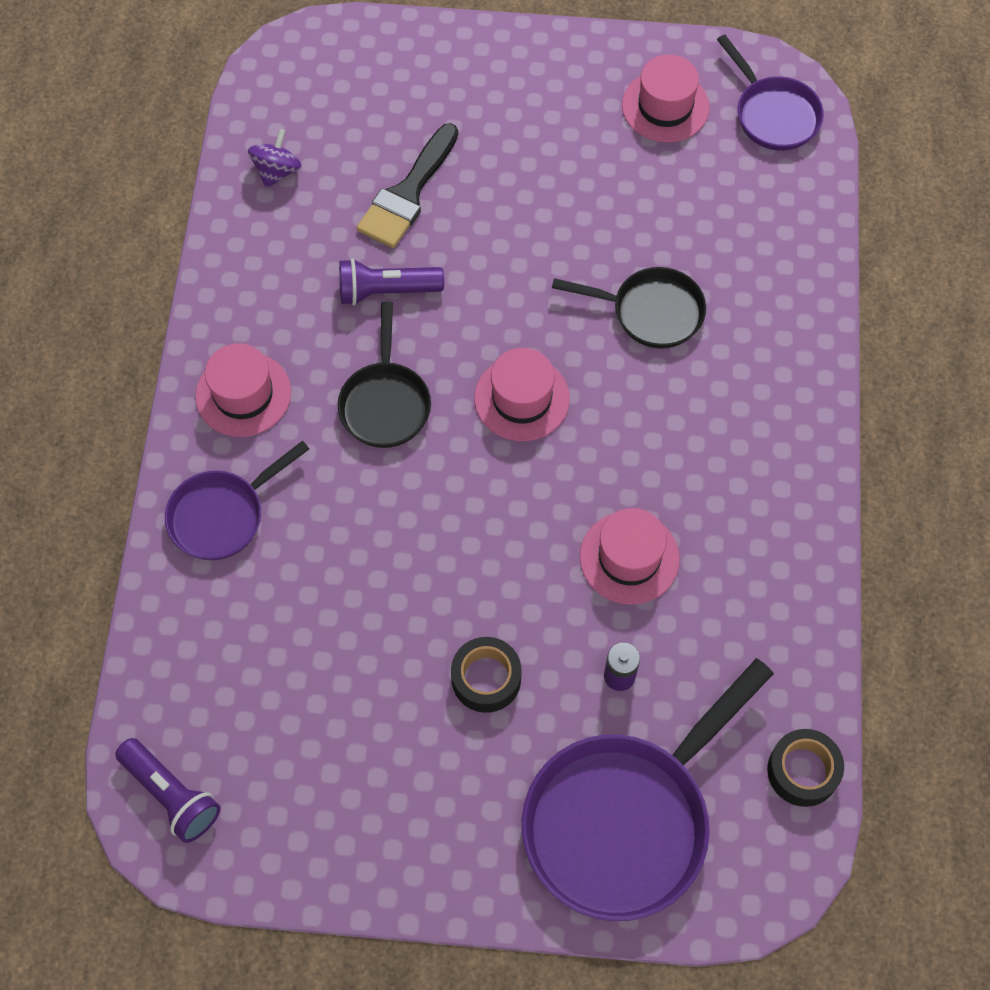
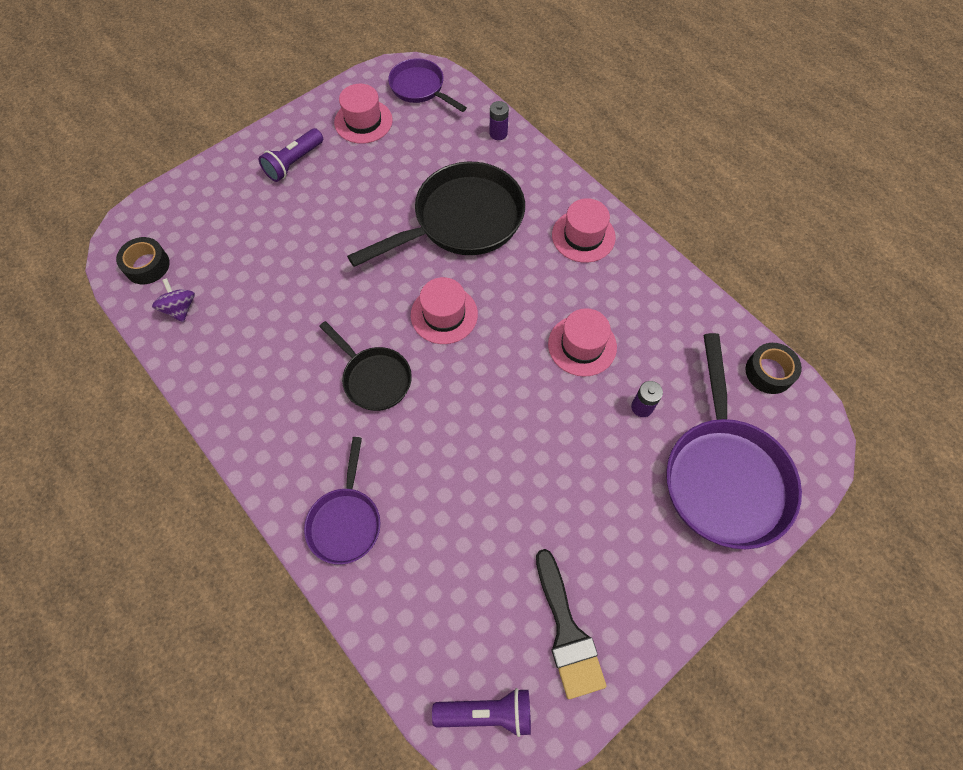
camera: 45 degrees left, 0 degrees up
(243, 394) = (287, 443): pink hat -> pink hat (583, 236)
(386, 291) = (312, 320): purple flashlight -> purple flashlight (294, 163)
(407, 193) = (271, 262): black brush -> black brush (567, 631)
(486, 679) = (582, 471): black tape -> black tape (147, 265)
(651, 312) = (462, 220): black pan -> black pan, size x1.78
(773, 114) = (420, 88): purple pan -> purple pan turned 150 degrees counterclockwise
(804, 243) = (498, 133): none -> purple battery

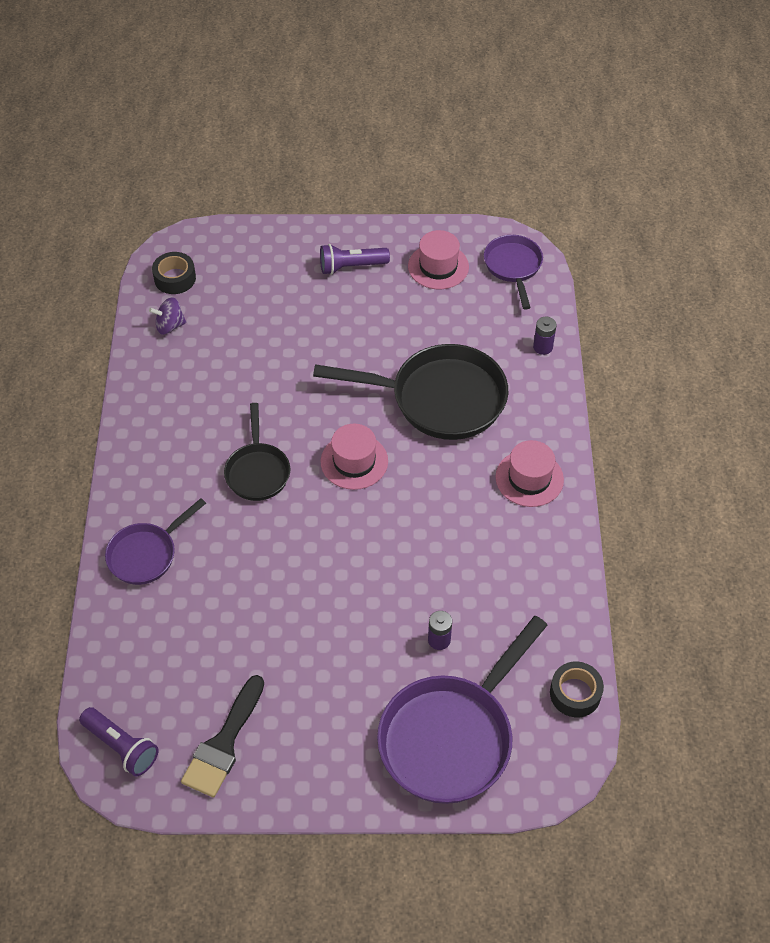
camera: 40 degrees right, 10 degrees down
(180, 308) = (170, 326): purple spinning top -> purple spinning top turned 120 degrees counterclockwise
(582, 345) = (439, 560): pink hat -> none

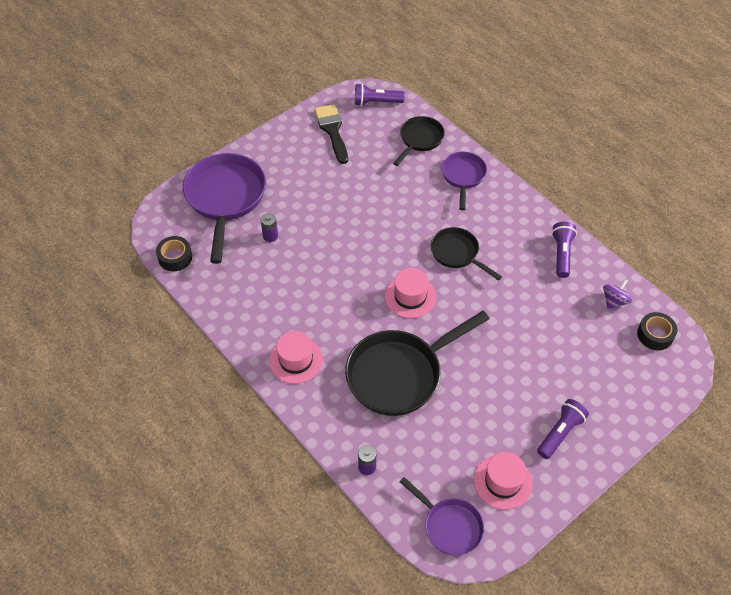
camera: 140 degrees right, 0 degrees up
(135, 643) = (420, 139): none -> black pan
(158, 398) = (561, 254): none -> purple flashlight

